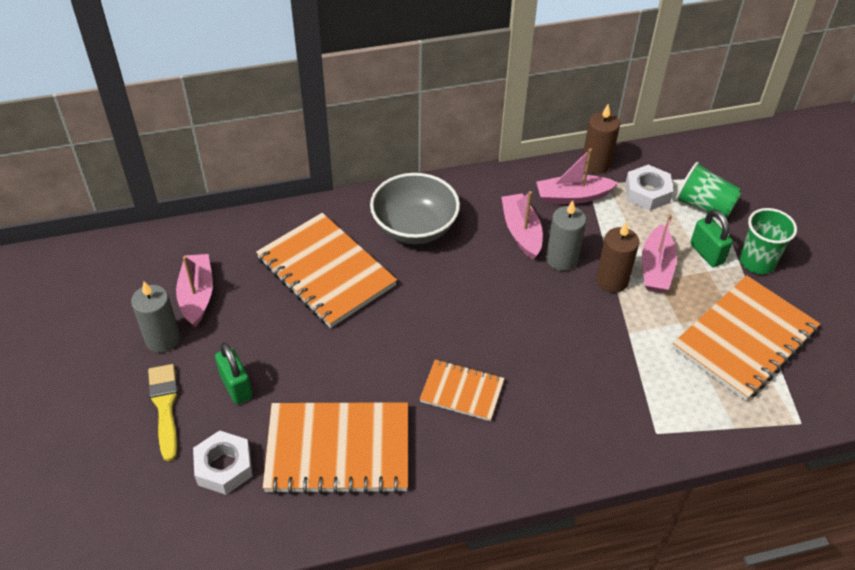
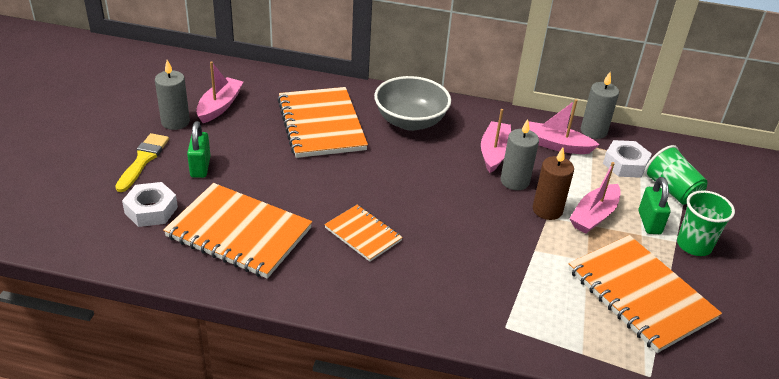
camera: 25 degrees right, 10 degrees down
(596, 164) = (593, 131): brown candle -> grey candle
(745, 339) = (640, 295): orange notebook -> orange notebook turned 75 degrees clockwise

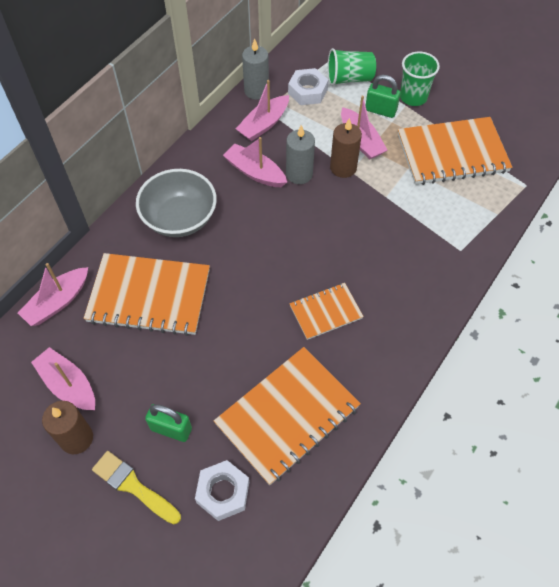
camera: 65 degrees left, 20 degrees up
(175, 122) = (76, 438): grey candle -> brown candle
(290, 82) = (57, 302): none -> pink boat

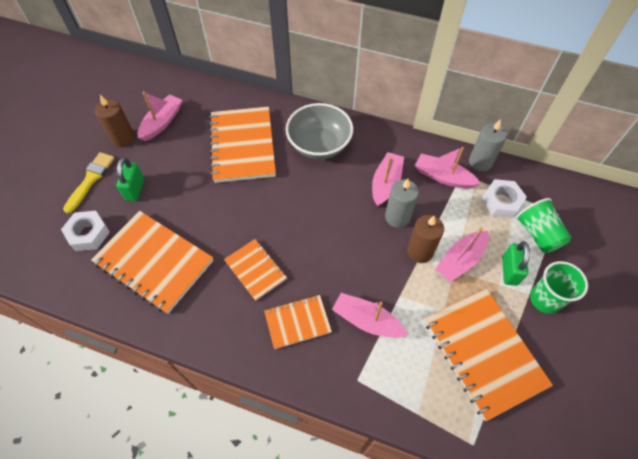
camera: 75 degrees right, 0 degrees up
(57, 302) = (225, 97): pink boat -> pink boat (366, 321)
(394, 285) = (297, 322): none -> orange notebook

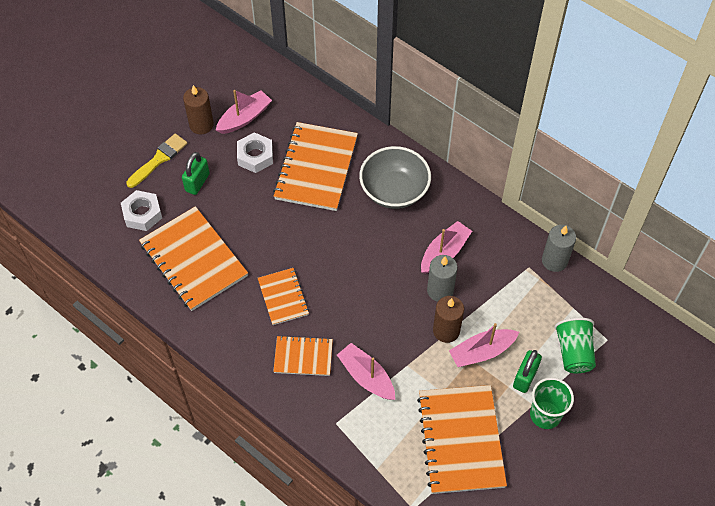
camera: 20 degrees right, 0 degrees up
(443, 177) = (506, 264): pink boat -> none
(501, 202) = (554, 309): white nut -> white nut (255, 156)

